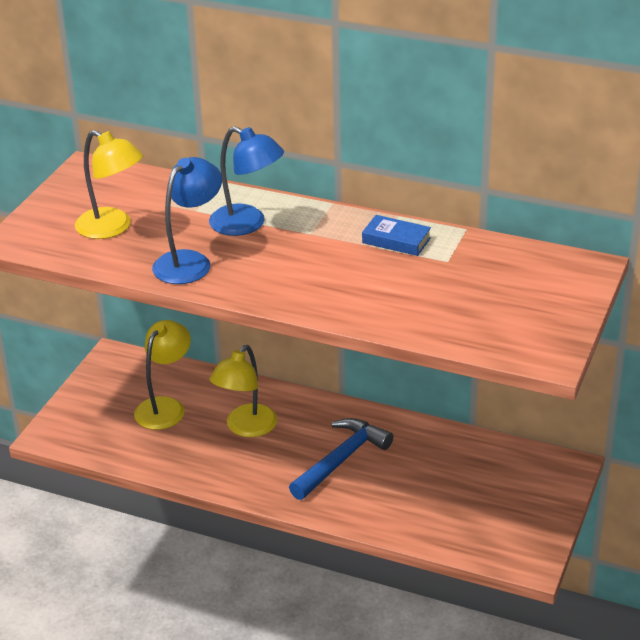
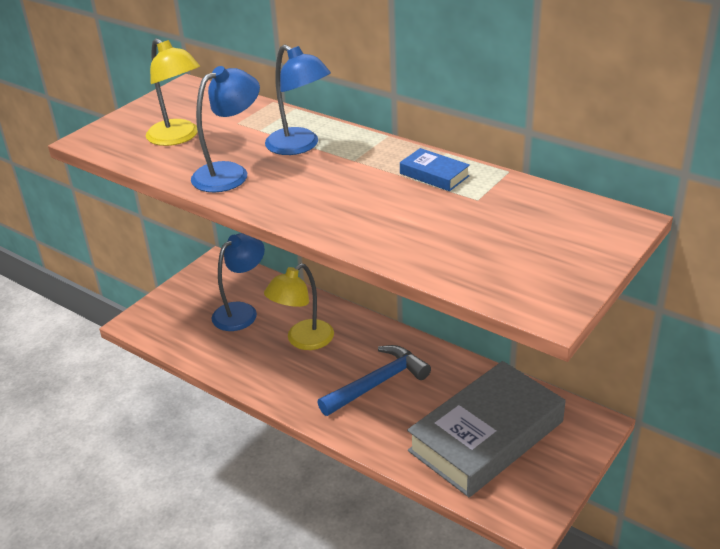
camera: 15 degrees right, 0 degrees up
(165, 407) = (241, 311): yellow lamp -> blue lamp
(467, 494) = (486, 436): none -> grey book

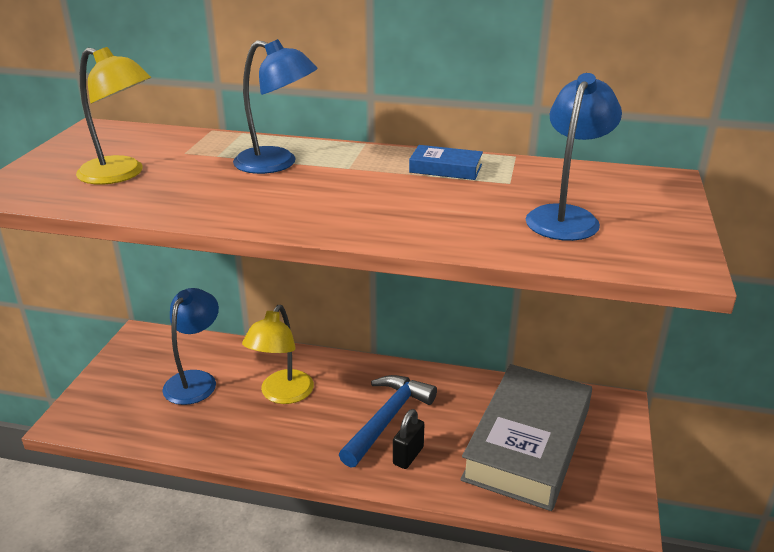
camera: 25 degrees left, 5 degrees down
(230, 173) = (214, 198): blue lamp -> blue lamp (566, 217)
(376, 419) = (408, 456): none -> black padlock

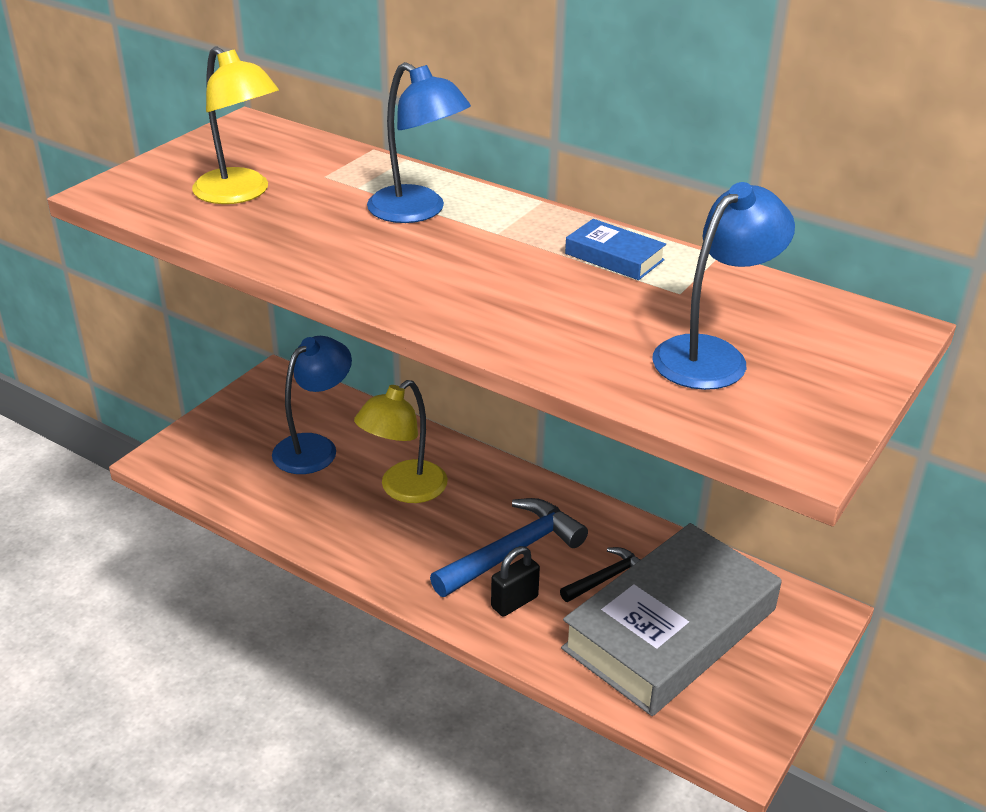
camera: 20 degrees right, 5 degrees up
(464, 420) = (606, 578): none -> black hammer

